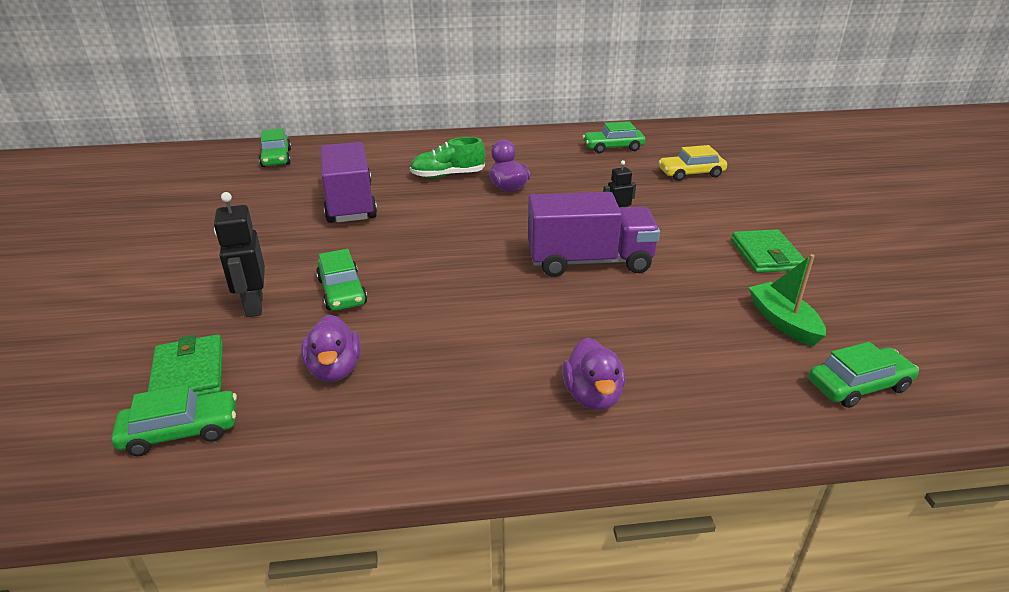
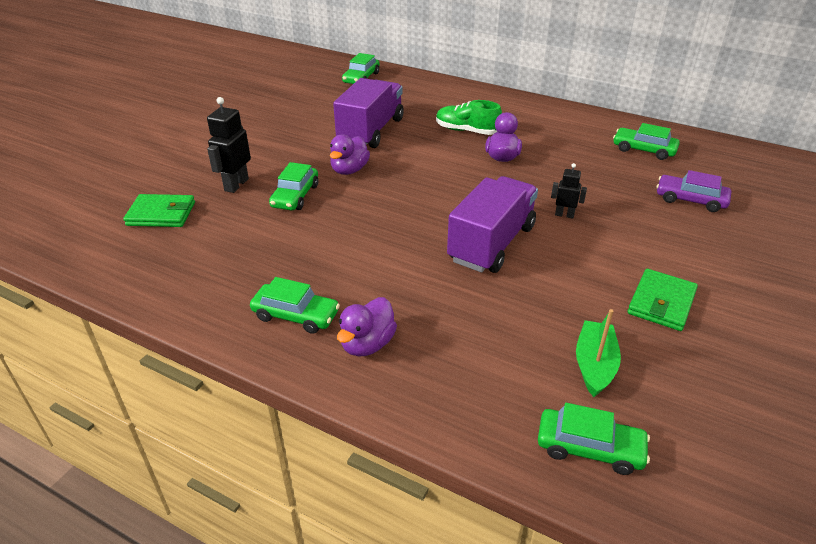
camera: 35 degrees right, 5 degrees up
(181, 431) = (124, 247): green car -> green car (296, 315)
(189, 373) = (161, 214): green wallet -> green wallet turned 75 degrees clockwise
(334, 369) = (235, 247): purple duck -> purple duck (349, 170)
(589, 261) = (491, 244): purple truck -> purple truck turned 90 degrees counterclockwise
(691, 173) = (690, 200): yellow car -> purple car

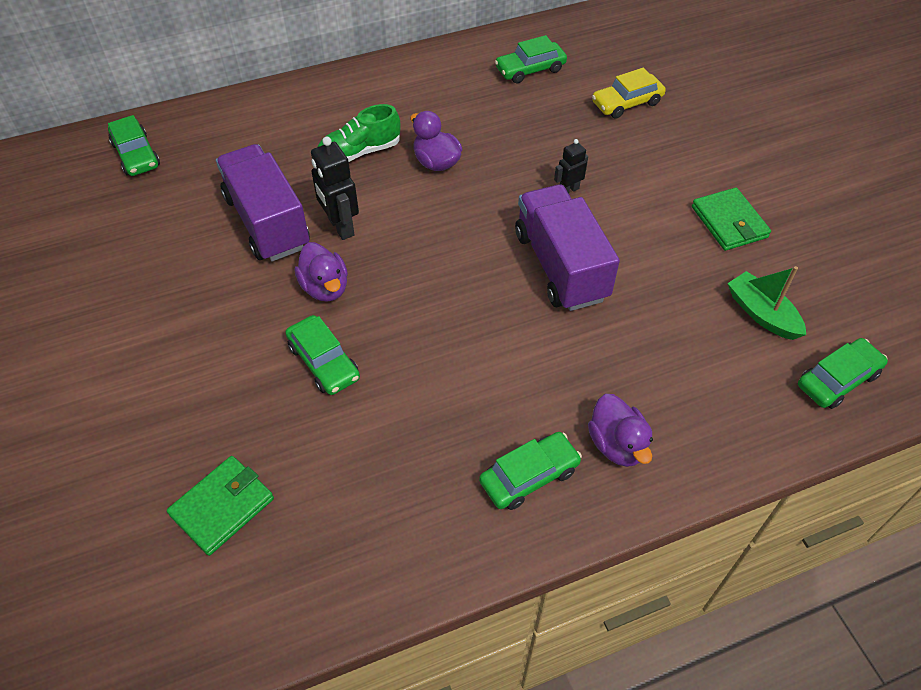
camera: 50 degrees left, 15 degrees up
(236, 185) = (239, 402): black robot -> black robot (340, 227)
(690, 200) = (626, 103): purple car -> yellow car

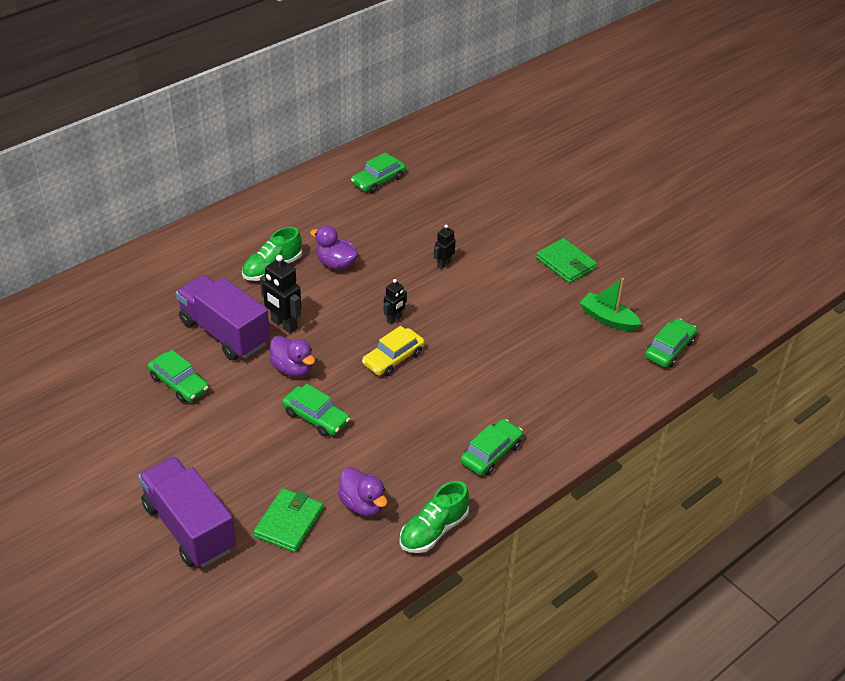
camera: 20 degrees left, 10 degrees down
(136, 155) = (89, 305): green car -> green car (179, 383)
(404, 576) = (433, 530): none -> green shoe
(477, 250) = (394, 319): none -> black robot
(561, 266) = (459, 317): purple truck -> purple truck (189, 527)
(617, 444) = (541, 421): purple duck -> purple duck (363, 504)
(626, 103) = (462, 192): yellow car -> yellow car (393, 358)

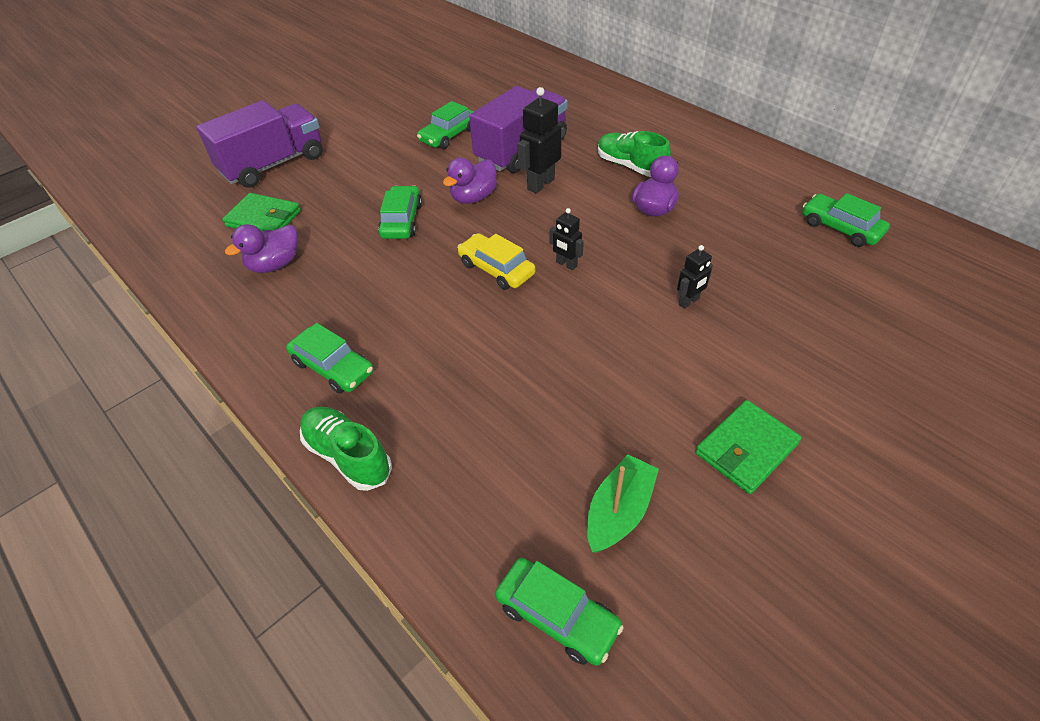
camera: 90 degrees right, 5 degrees up
(316, 417) = (402, 220): green car -> green car turned 150 degrees clockwise
(433, 530) = (225, 321): green shoe -> green shoe (348, 455)
(443, 264) = (689, 302): black robot -> black robot turned 105 degrees clockwise

